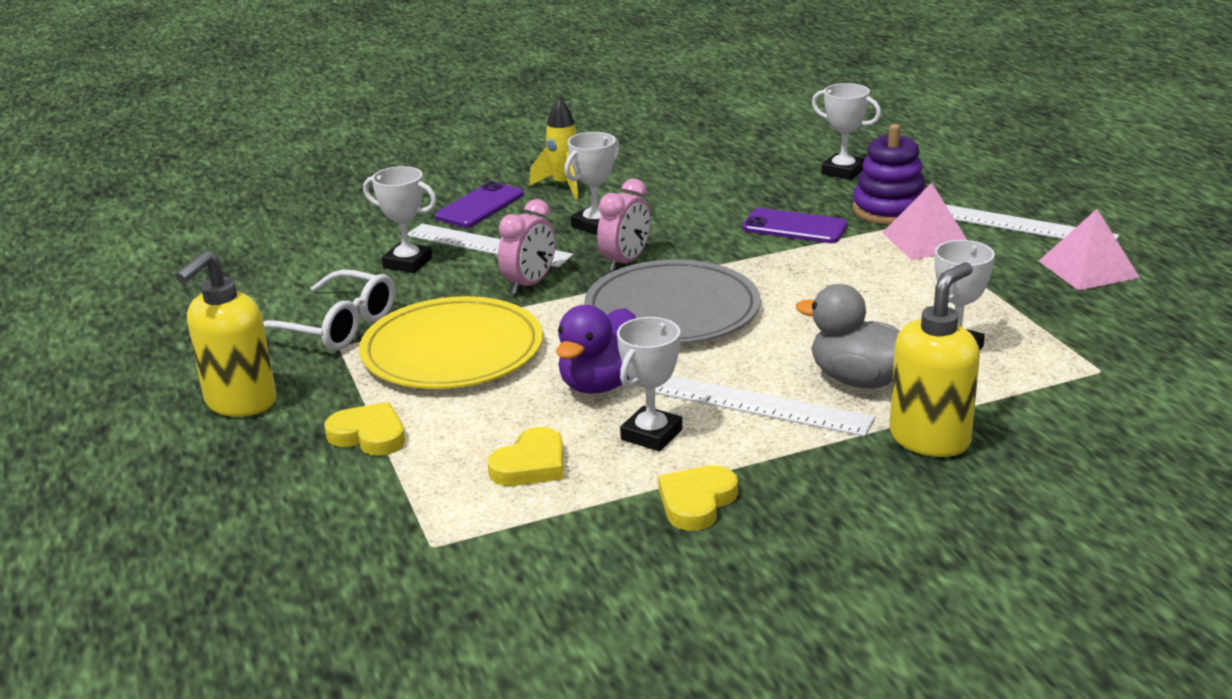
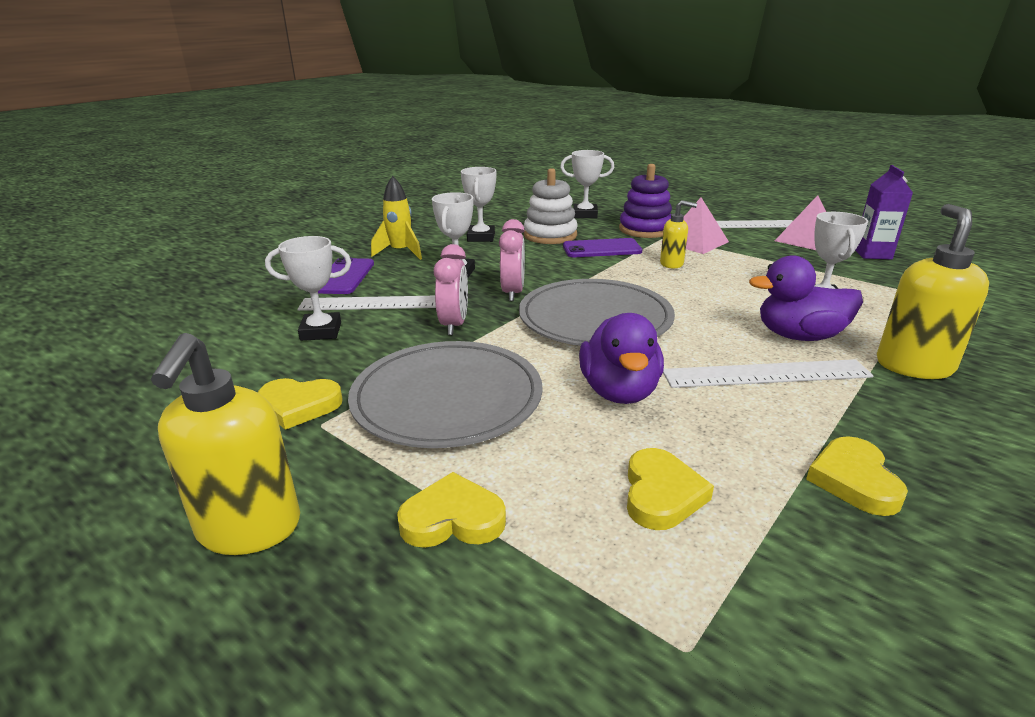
camera: 30 degrees left, 0 degrees up
(336, 327) = (299, 406): white glasses -> yellow heart
(452, 351) = (447, 398): yellow plate -> grey plate
(651, 434) = (723, 426): white trophy -> white trophy (481, 237)
(758, 195) = (550, 235): none -> white stacking toy
(850, 265) = (672, 264): none -> yellow soap dispenser
(859, 380) = (799, 336): grey duck -> purple duck
(1143, 308) = (872, 254): none -> purple carton

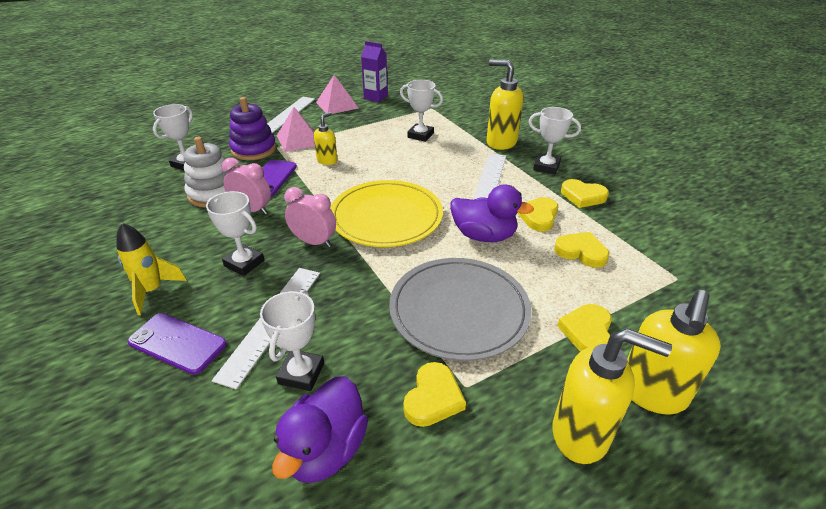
camera: 70 degrees left, 10 degrees up
(334, 608) = (652, 393): none -> yellow soap dispenser
(454, 325) = (348, 285): pink clock -> pink clock (252, 210)
(481, 237) = (172, 231): white trophy -> white trophy (546, 167)
(595, 318) = (386, 217): grey plate -> yellow plate
(722, 434) = (538, 216): none -> yellow heart
(799, 336) = (455, 158): purple duck -> purple duck (325, 450)

